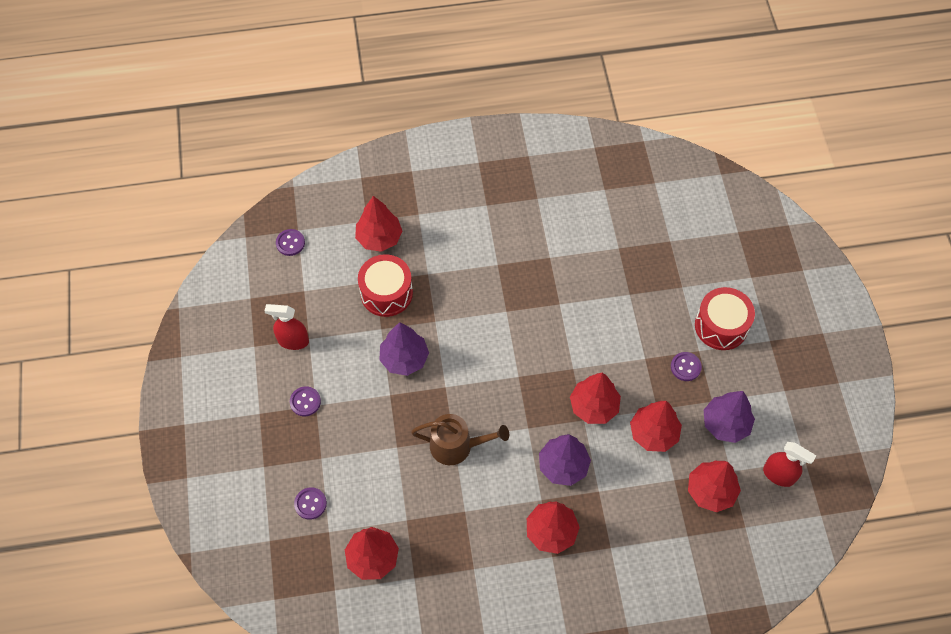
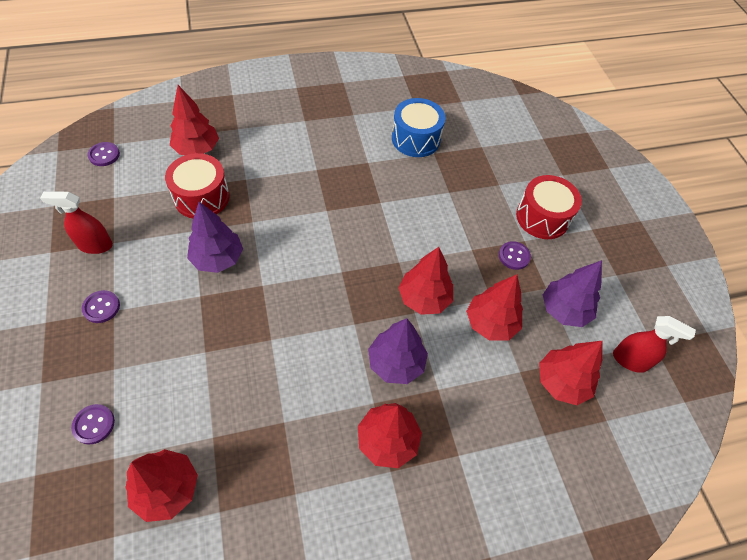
camera: 10 degrees left, 5 degrees down
(456, 446) = (274, 347): brown watering can -> none
(601, 230) = (416, 139): none -> blue drum

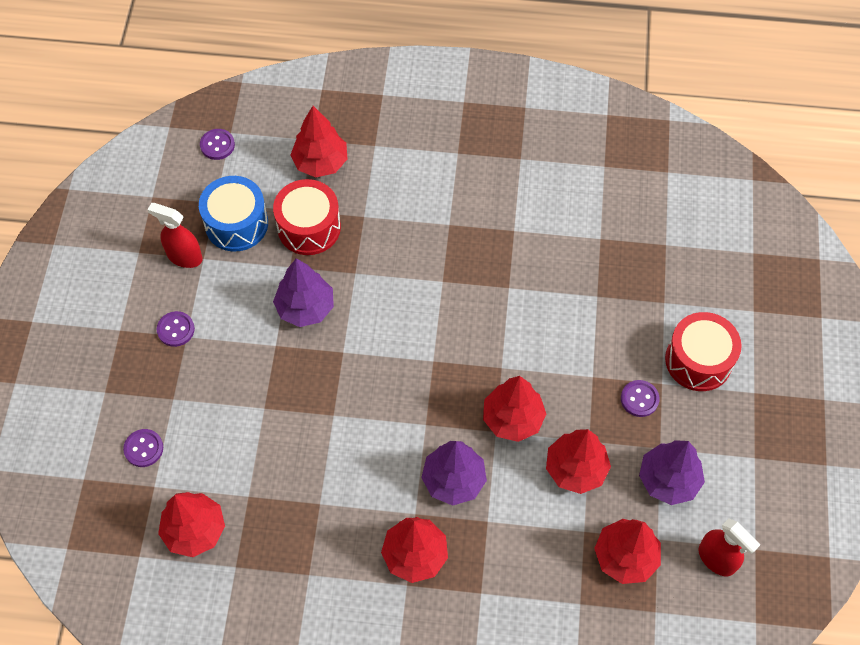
camera: 25 degrees right, 5 degrees up
(416, 139) = (585, 213): blue drum -> blue drum (236, 224)

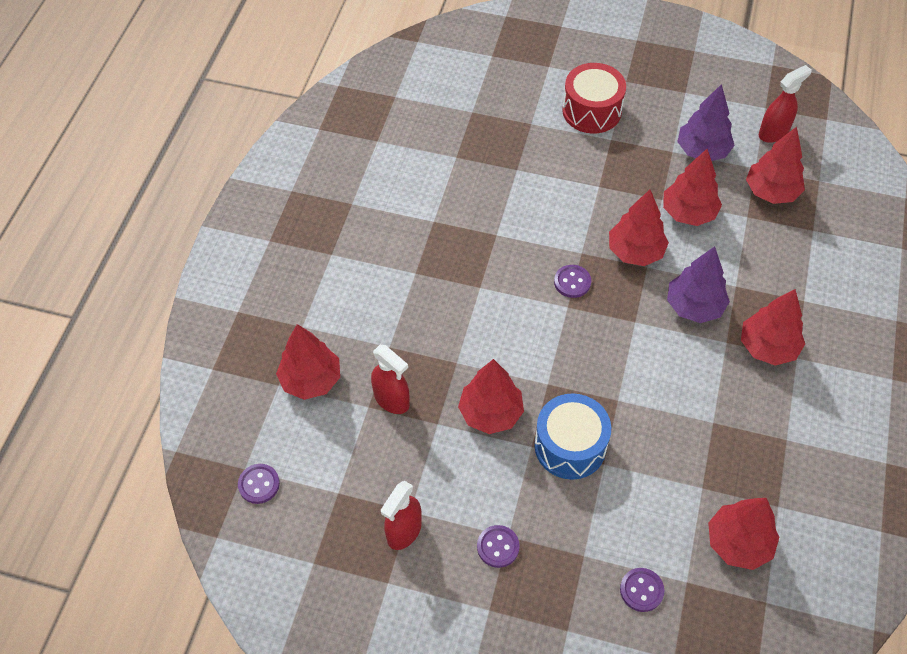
camera: 80 degrees left, 5 degrees down
(236, 224) = (371, 472): blue drum -> blue drum (570, 446)
(305, 308) = (490, 413): purple tree -> red tree
(309, 227) = (392, 400): red drum -> red spray bottle
(639, 399) = (624, 157): purple button -> purple button (572, 282)

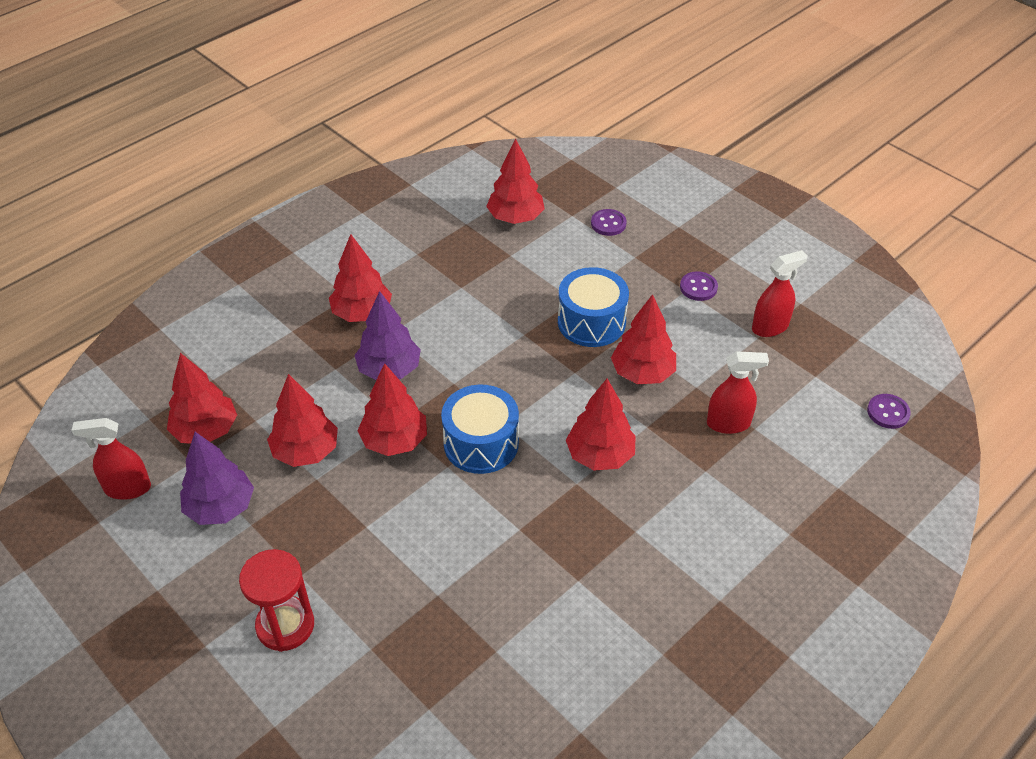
camera: 150 degrees left, 10 degrees down
(311, 380) = (802, 476): red tree -> red tree (600, 455)
(392, 400) = (728, 423): red spray bottle -> red spray bottle turned 105 degrees clockwise
(572, 282) = (481, 443): purple button -> blue drum
(591, 111) = (285, 625): red drum -> red hourglass

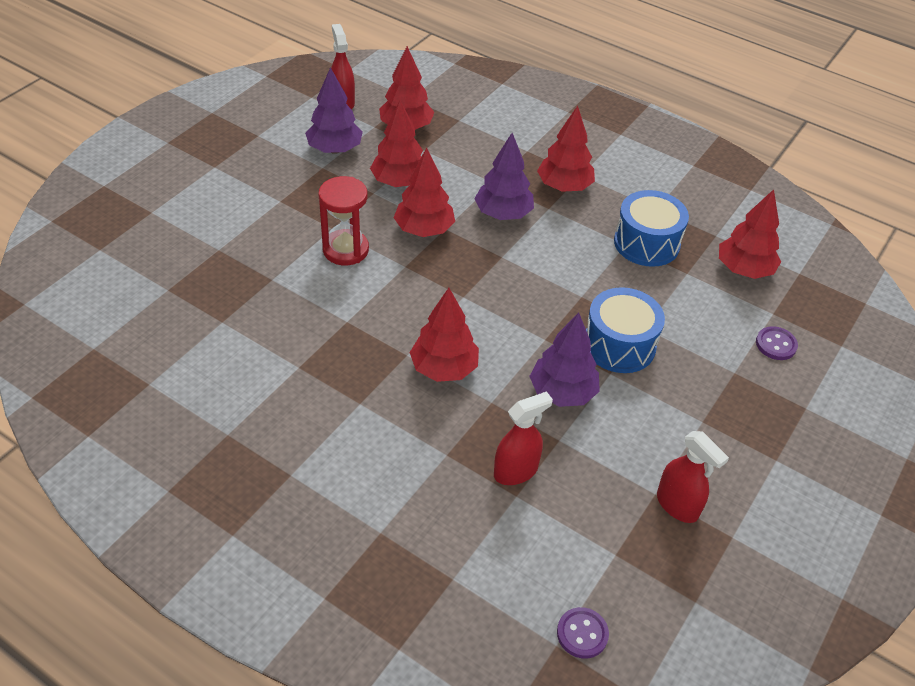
camera: 75 degrees right, 0 degrees up
(285, 625) = (234, 201): red hourglass -> red hourglass (345, 250)
(481, 443) = (436, 284): blue drum -> blue drum (646, 243)
(642, 373) = (562, 392): red tree -> purple tree
(698, 287) = (712, 432): purple button -> none
(728, 423) = (516, 471): red spray bottle -> red spray bottle turned 105 degrees counterclockwise

